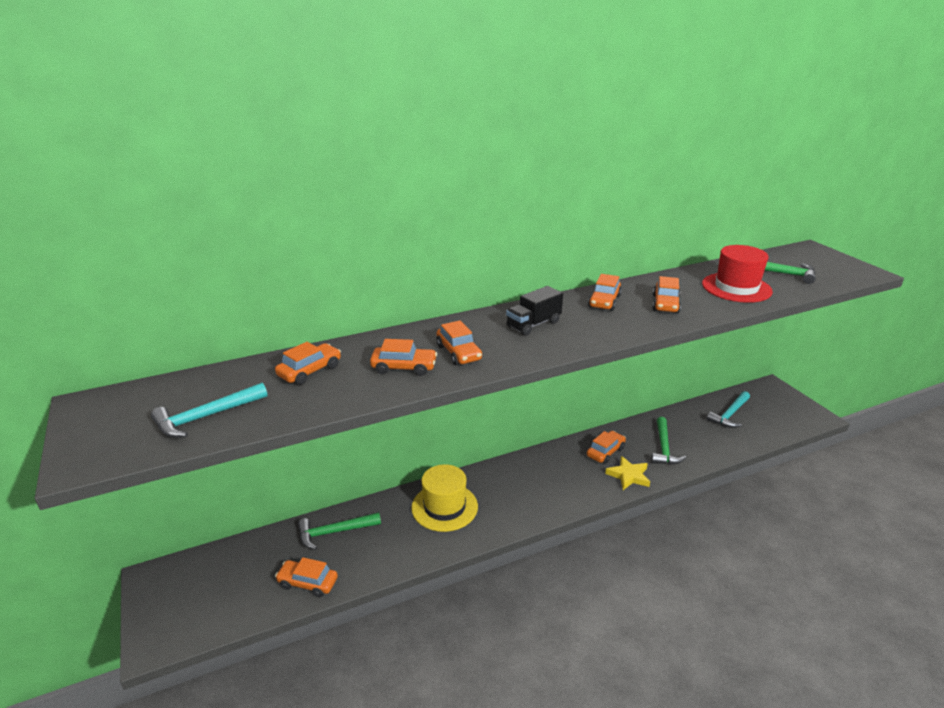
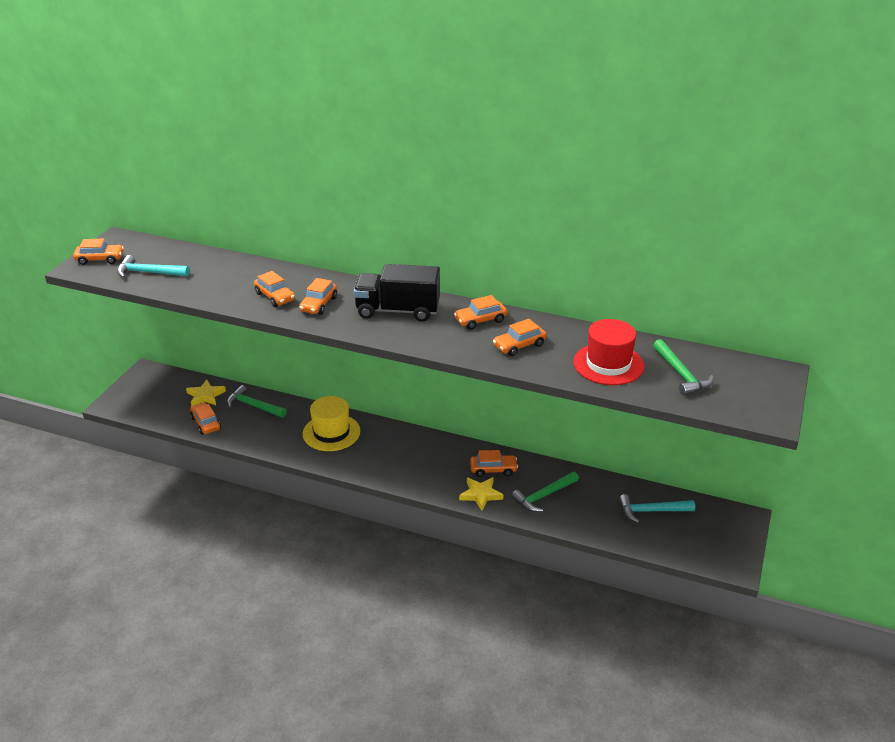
camera: 45 degrees right, 5 degrees up
(266, 556) = (205, 396): none -> yellow star
(310, 371) = (229, 273): orange car -> orange car (100, 259)
(533, 324) = (398, 310): black truck -> black truck, size x1.63

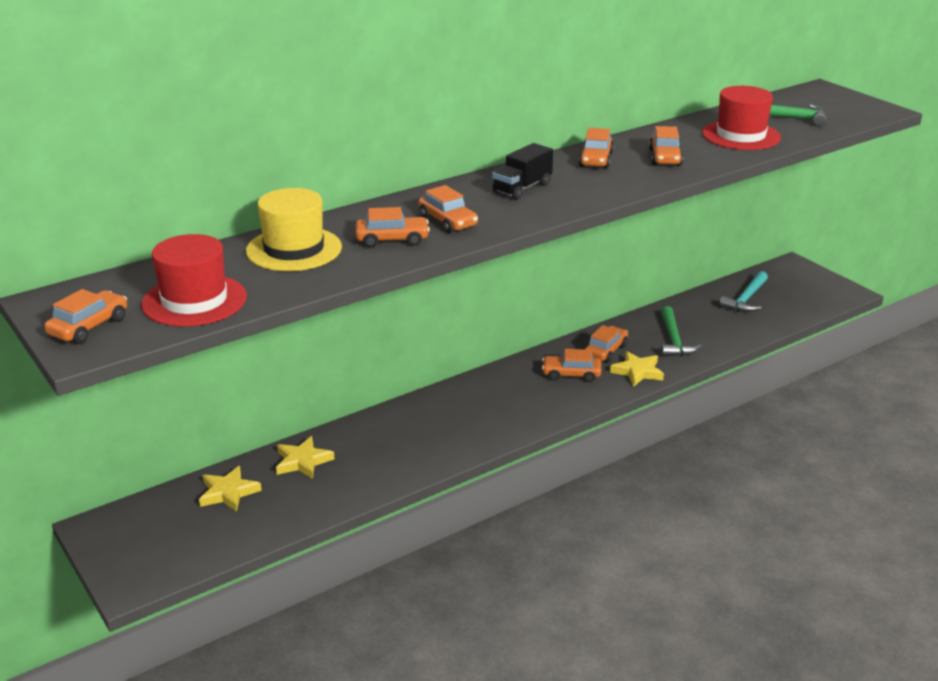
camera: 55 degrees left, 5 degrees down
(148, 273) = (194, 301): turquoise hammer -> red hat
(205, 423) = (289, 511): orange car -> orange car (571, 374)
(253, 406) = (302, 461): green hammer -> yellow star
(331, 432) = (428, 423): yellow hat -> yellow hat (294, 249)
(398, 310) = (522, 188): black truck -> black truck, size x0.61

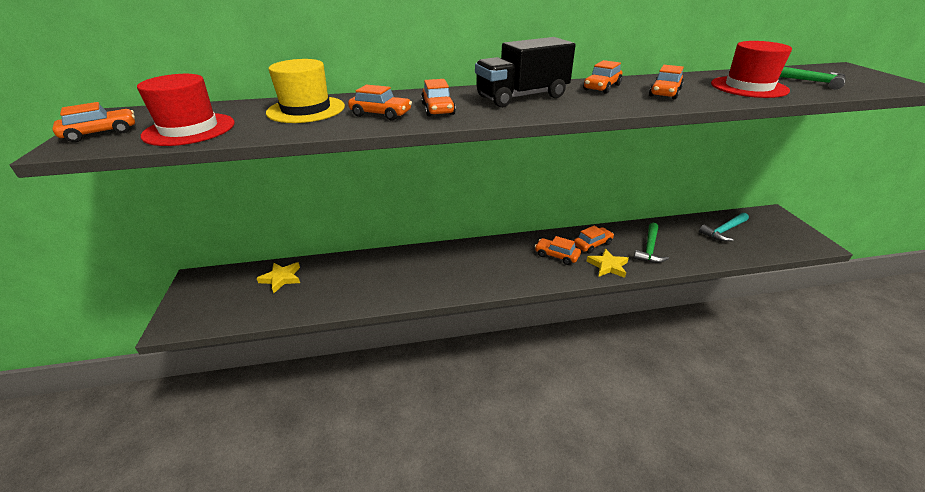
camera: 25 degrees right, 5 degrees up
(302, 461) = (340, 270): yellow star -> none
(522, 188) = (522, 97): black truck -> black truck, size x1.63

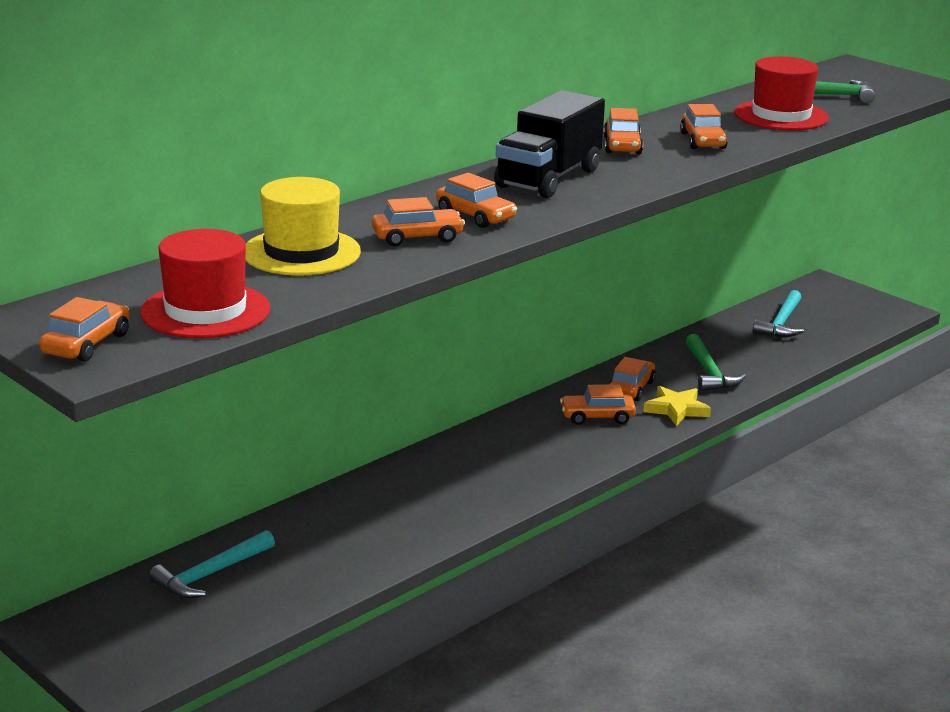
camera: 35 degrees left, 10 degrees down
(281, 278) = (210, 574): yellow star -> turquoise hammer

